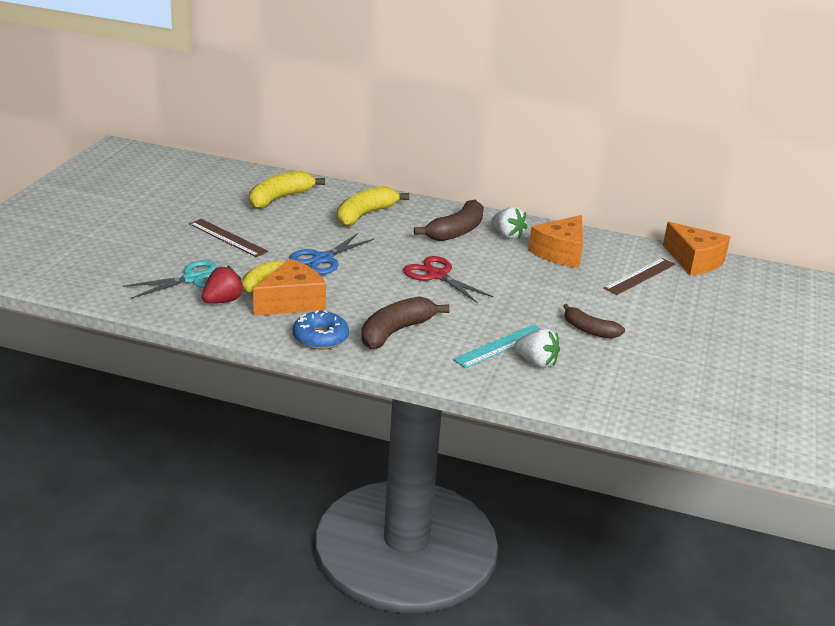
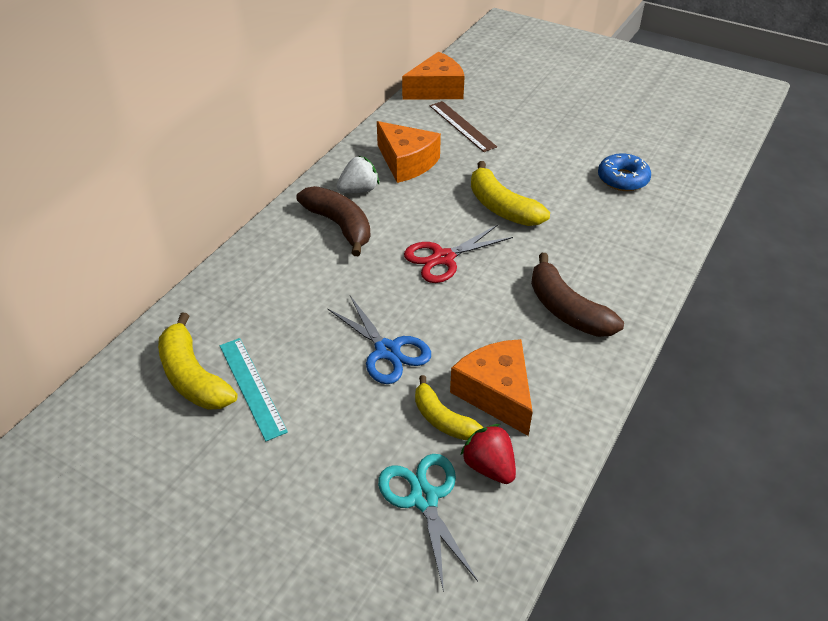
camera: 75 degrees left, 15 degrees up
(227, 238) = (304, 448): brown ruler -> none
(320, 338) = (581, 375): blue donut -> blue donut (622, 179)
(365, 215) = (273, 295): yellow banana -> yellow banana (501, 207)
(500, 346) = (593, 238): turquoise ruler -> turquoise ruler (252, 387)
(536, 362) = (622, 221): white strawberry -> none
(589, 330) = (562, 177): brown banana -> none

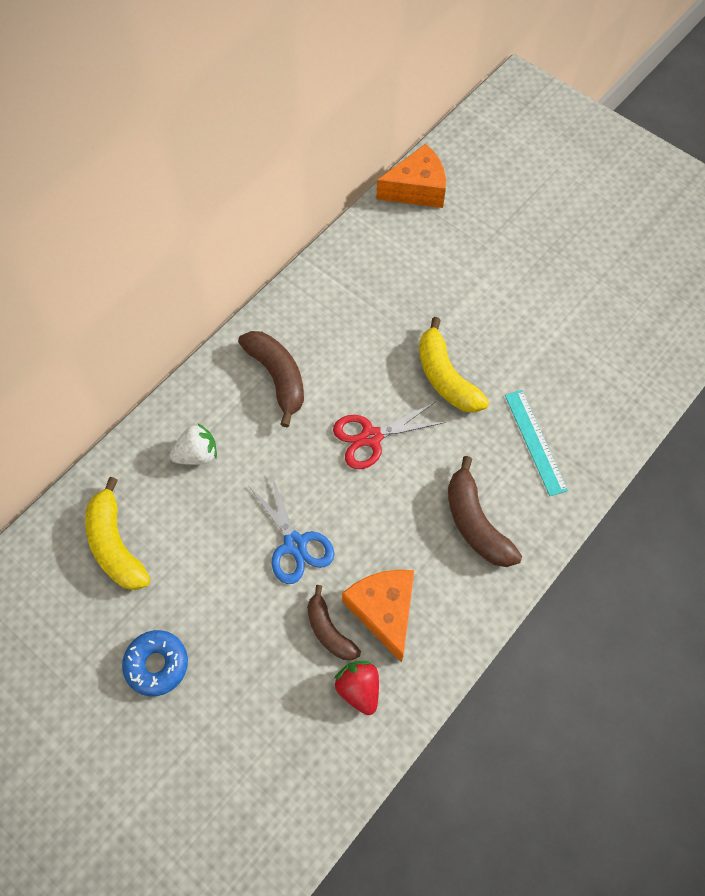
camera: 10 degrees right, 20 degrees up
(252, 387) = (166, 565): turquoise ruler -> turquoise ruler (535, 442)
(359, 190) = (305, 330): white strawberry -> white strawberry (197, 454)
(406, 162) = (361, 298): orange cheese -> none
(424, 498) = (295, 711): turquoise scissors -> none
(442, 419) = (329, 630): yellow banana -> brown banana
(462, 126) = (432, 250): brown ruler -> none
(622, 179) = (583, 356): blue donut -> blue donut (157, 664)

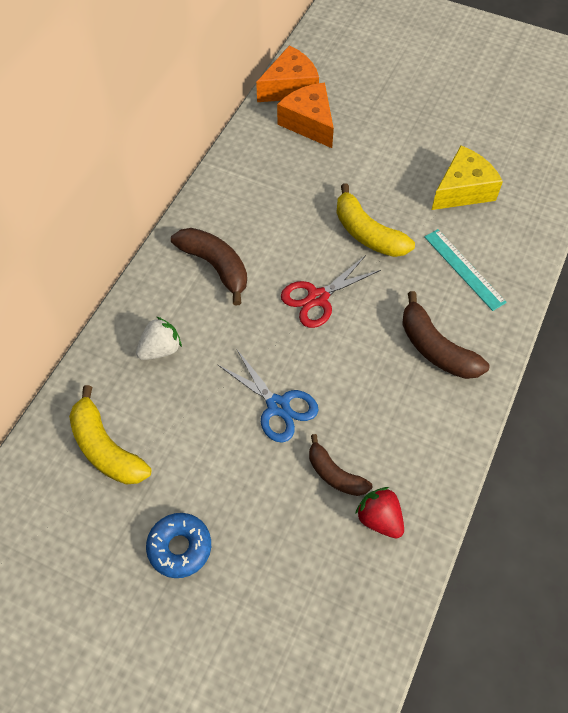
camera: 15 degrees left, 5 degrees down
(384, 610) = (379, 444): orange cheese -> orange cheese (309, 123)
(564, 351) = (463, 190): none -> yellow cheese

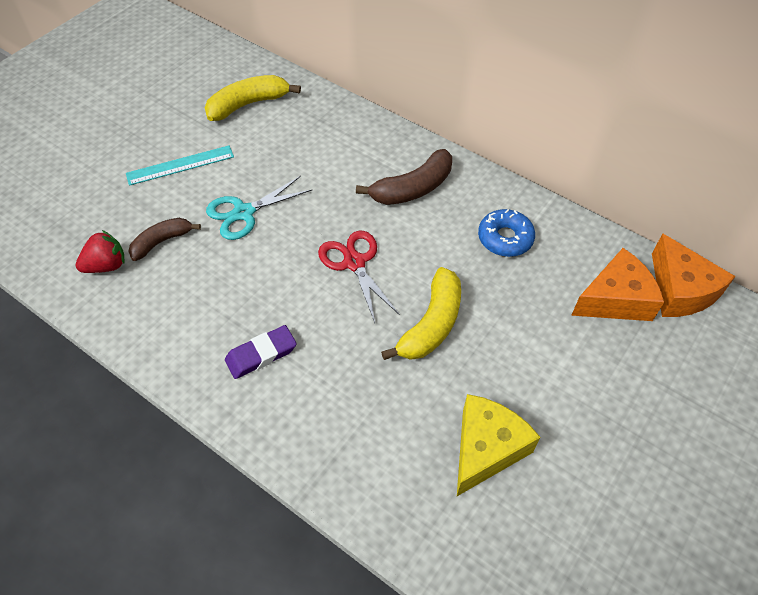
camera: 100 degrees right, 5 degrees down
(160, 349) = (329, 142): white strawberry -> none
(180, 547) = (148, 138): blue donut -> blue donut (505, 238)
(278, 406) = (244, 213): blue scissors -> turquoise scissors
(367, 233) = (431, 324): yellow banana -> yellow banana turned 150 degrees clockwise
(435, 348) = (261, 354): brown banana -> purple eraser
(463, 190) = (486, 449): yellow cheese -> yellow cheese turned 120 degrees counterclockwise
(464, 269) = (359, 413): turquoise ruler -> turquoise ruler (180, 165)

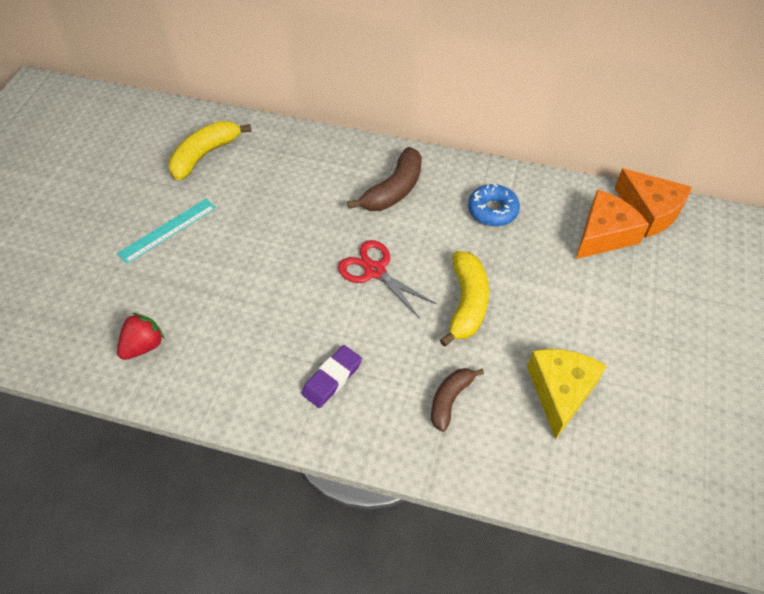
camera: 20 degrees left, 0 degrees up
(162, 241) = (186, 307): brown banana -> brown banana (450, 399)
(244, 213) = (252, 256): turquoise scissors -> none

